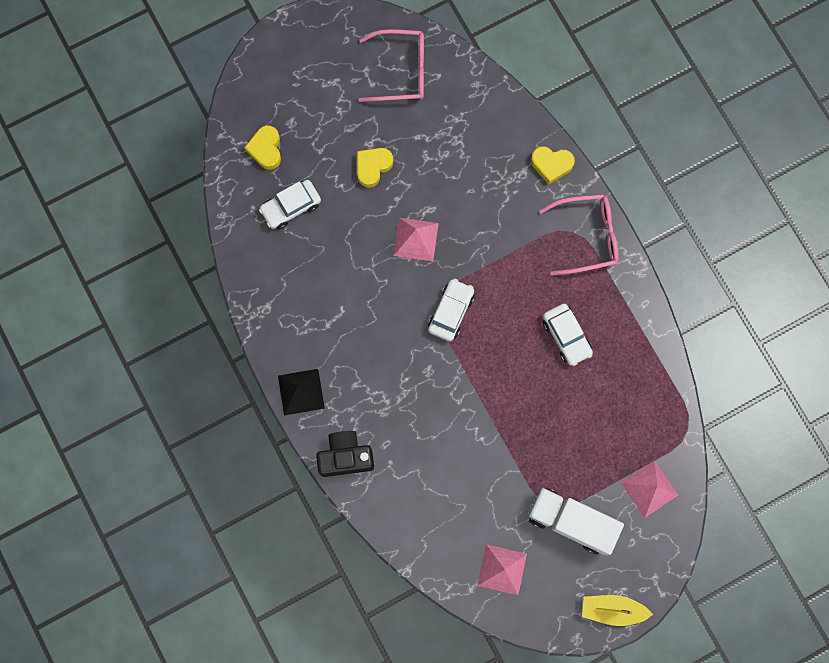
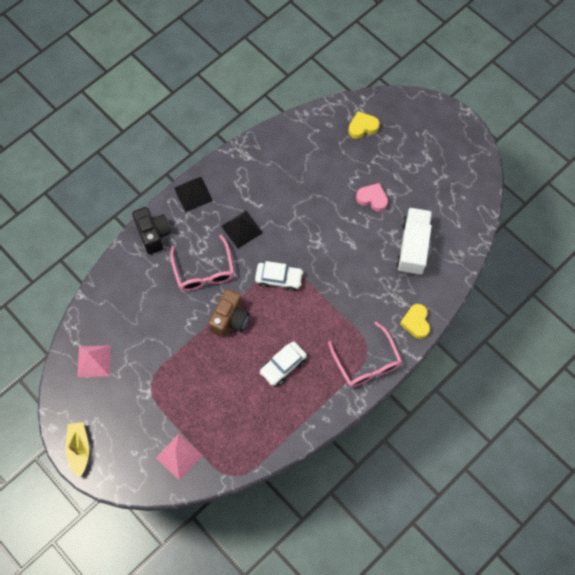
camera: 75 degrees right, 10 degrees down
(291, 207) = (325, 154): white car -> none
(369, 341) = (242, 229): none -> black pyramid
(373, 167) = (372, 199): yellow heart -> pink heart
(400, 71) = (452, 199): pink glasses -> pink glasses (204, 270)
(416, 239) = (327, 241): pink pyramid -> none
(490, 386) = (230, 319): none -> brown camera
(571, 522) = (140, 403): white truck -> white truck (413, 247)

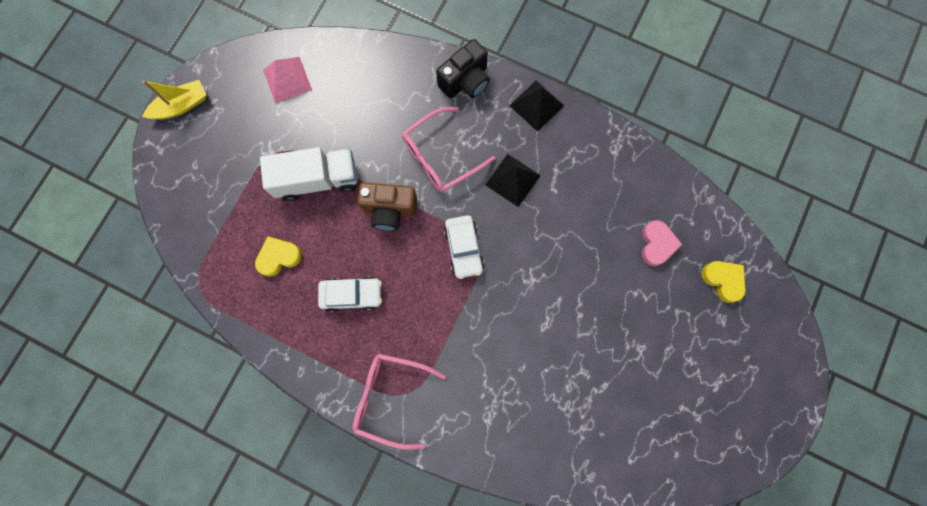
camera: 70 degrees right, 10 degrees up
(179, 456) = (204, 215): pink pyramid -> none
(283, 365) = (352, 295): white car -> white car turned 150 degrees clockwise
(366, 362) = (391, 398): pink glasses -> pink glasses turned 60 degrees clockwise
(372, 199) = (621, 329): pink heart -> pink heart (656, 244)
(413, 247) = (573, 407): white truck -> white truck (317, 180)
(416, 322) = (467, 445): yellow heart -> yellow heart (279, 257)

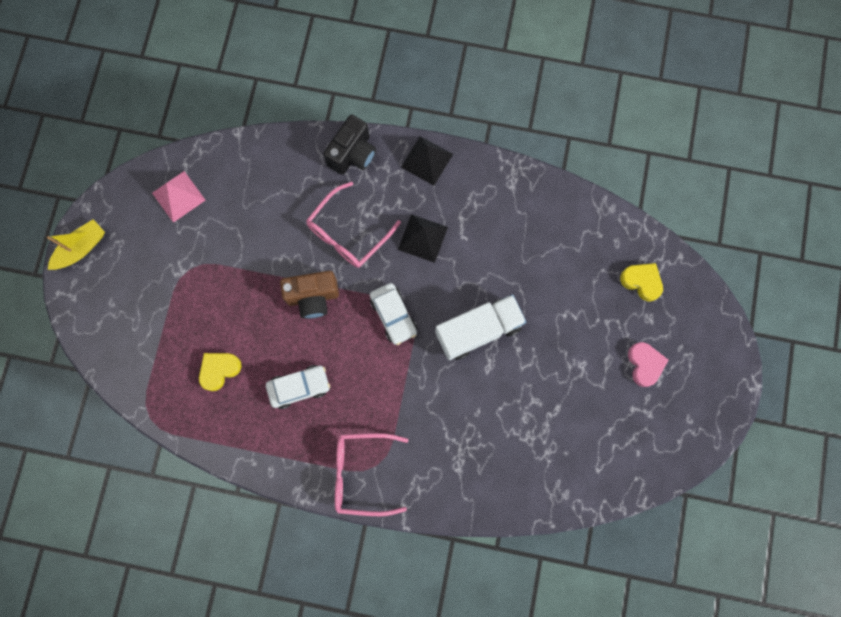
camera: 15 degrees left, 0 degrees up
(317, 180) = (235, 286): white truck -> white truck (478, 330)
(656, 244) = (572, 264): pink heart -> pink heart (644, 364)

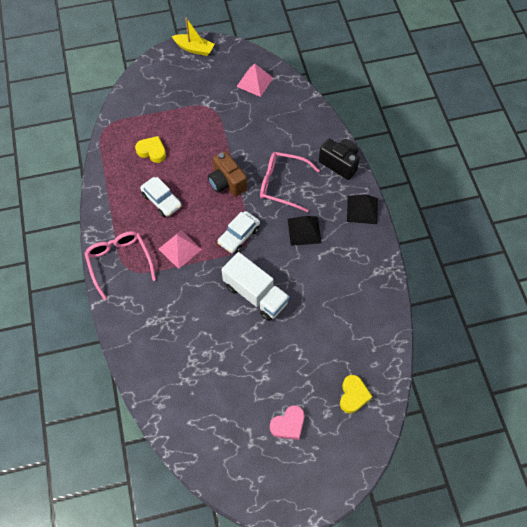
camera: 65 degrees right, 15 degrees down
(352, 154) = (339, 163): black camera -> black camera turned 150 degrees counterclockwise
(378, 393) = (180, 249): none -> pink pyramid

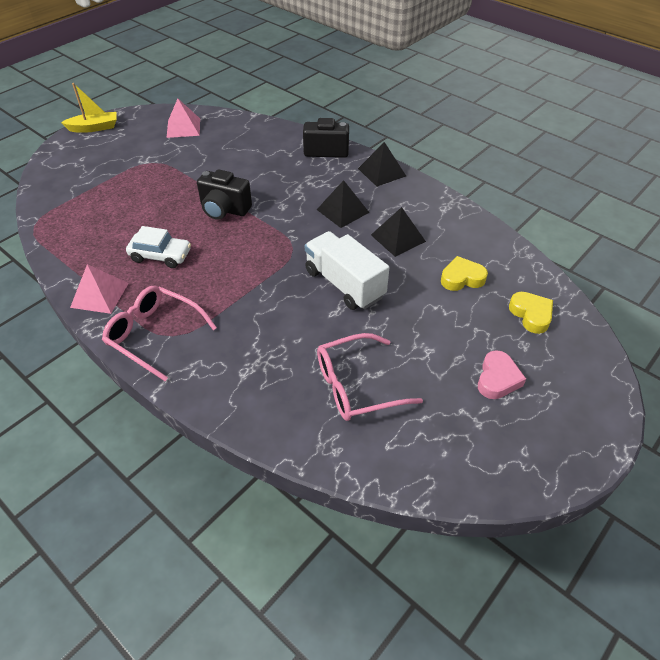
camera: 35 degrees left, 15 degrees down
(152, 151) = (112, 221): yellow heart -> yellow heart (462, 278)
(180, 249) = (221, 287): pink pyramid -> pink pyramid (99, 295)
(227, 182) = (224, 210): brown camera -> black camera
(239, 235) = (278, 245): white car -> none
(255, 294) = (344, 284): white truck -> white truck turned 135 degrees counterclockwise
(283, 184) = (285, 186): pink glasses -> pink glasses (357, 385)
(321, 278) = (398, 238): none -> black pyramid

